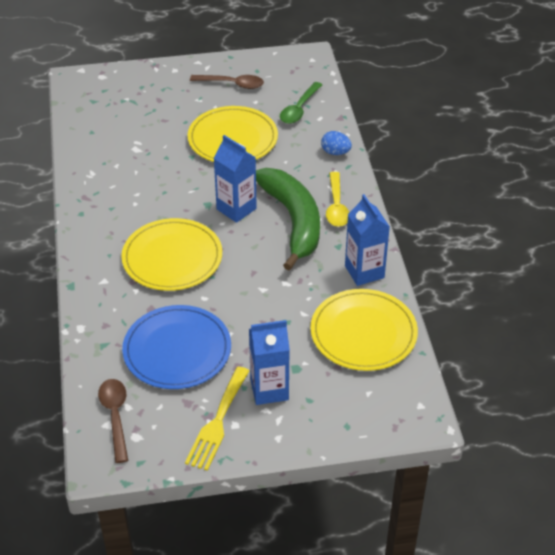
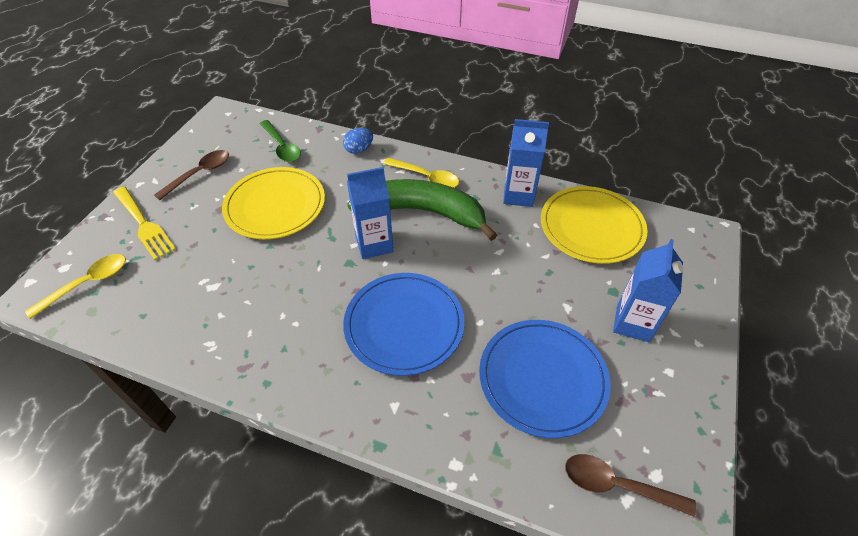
camera: 60 degrees left, 5 degrees up
(97, 94) = (87, 284): none -> yellow spoon
(172, 258) = (404, 325): yellow plate -> blue plate
(217, 422) = (661, 385): yellow fork -> yellow fork (144, 225)

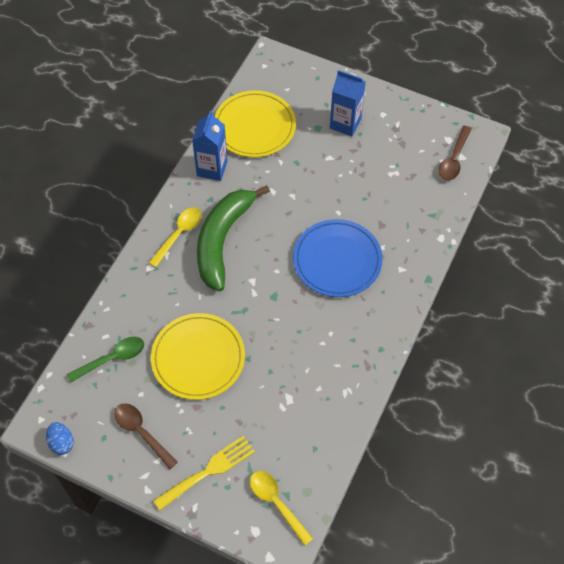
camera: 85 degrees left, 10 degrees up
(359, 150) = (129, 288): blue egg -> blue egg (62, 442)
(374, 244) = (255, 278): blue carton -> none
(542, 378) = (384, 182): blue plate -> none

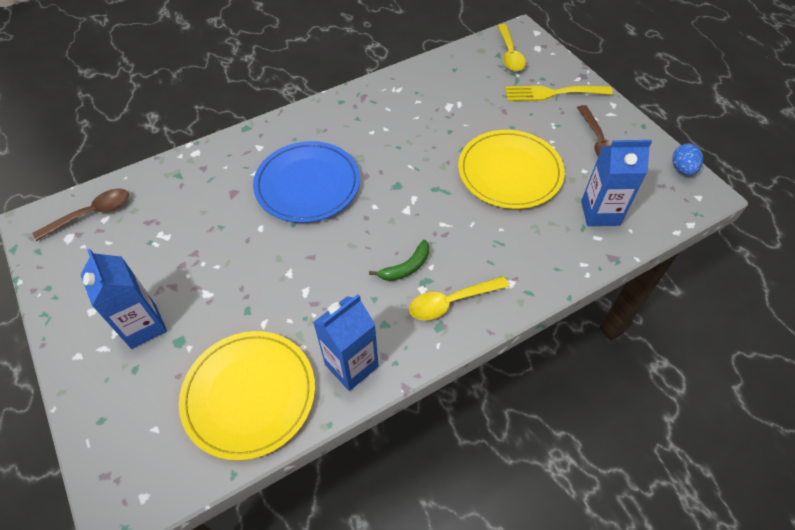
camera: 145 degrees left, 5 degrees down
(112, 359) = (600, 213): green spoon -> blue carton
(222, 240) = (406, 267): green banana -> green banana, size x0.41

